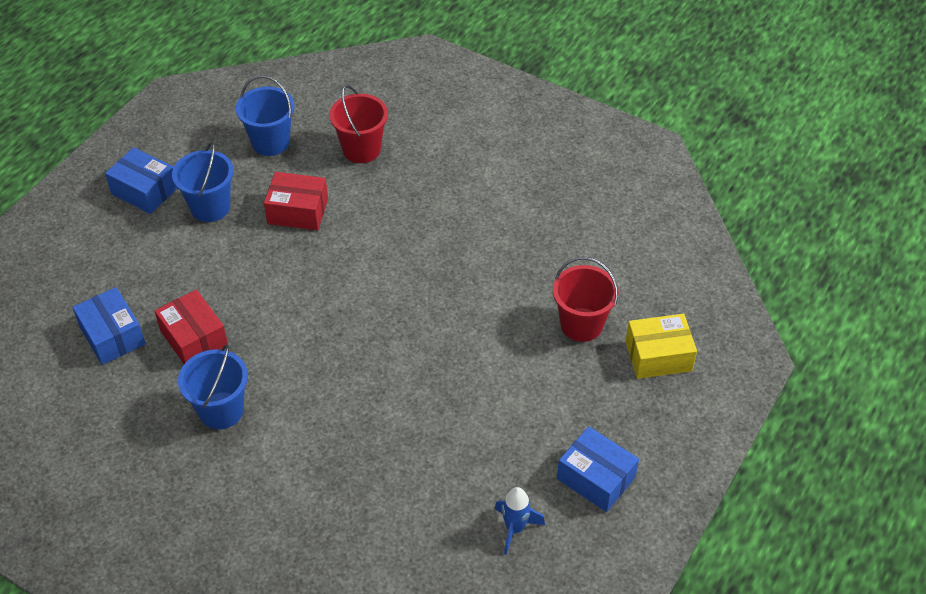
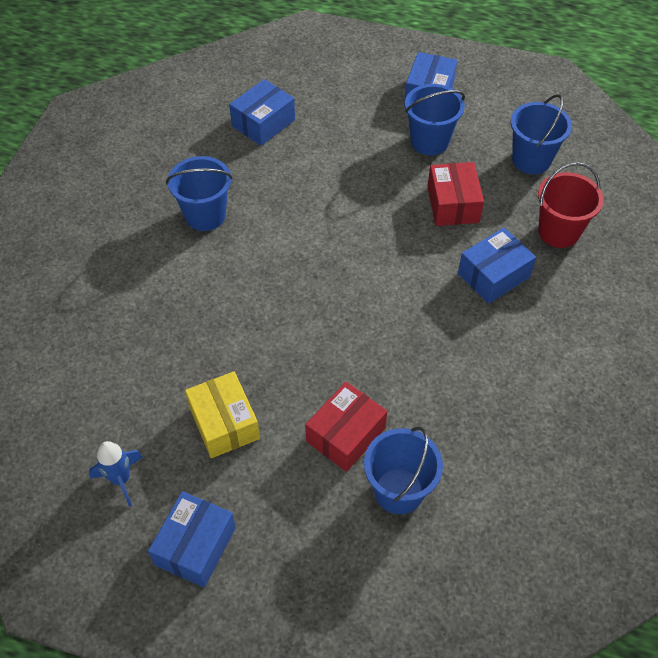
camera: 75 degrees right, 5 degrees up
(194, 338) = (277, 175): red box -> red box (345, 435)
(390, 206) = (493, 275): none -> blue box
(581, 324) = (398, 491): red bucket -> blue bucket
(658, 356) = (380, 584): yellow box -> yellow box (224, 423)

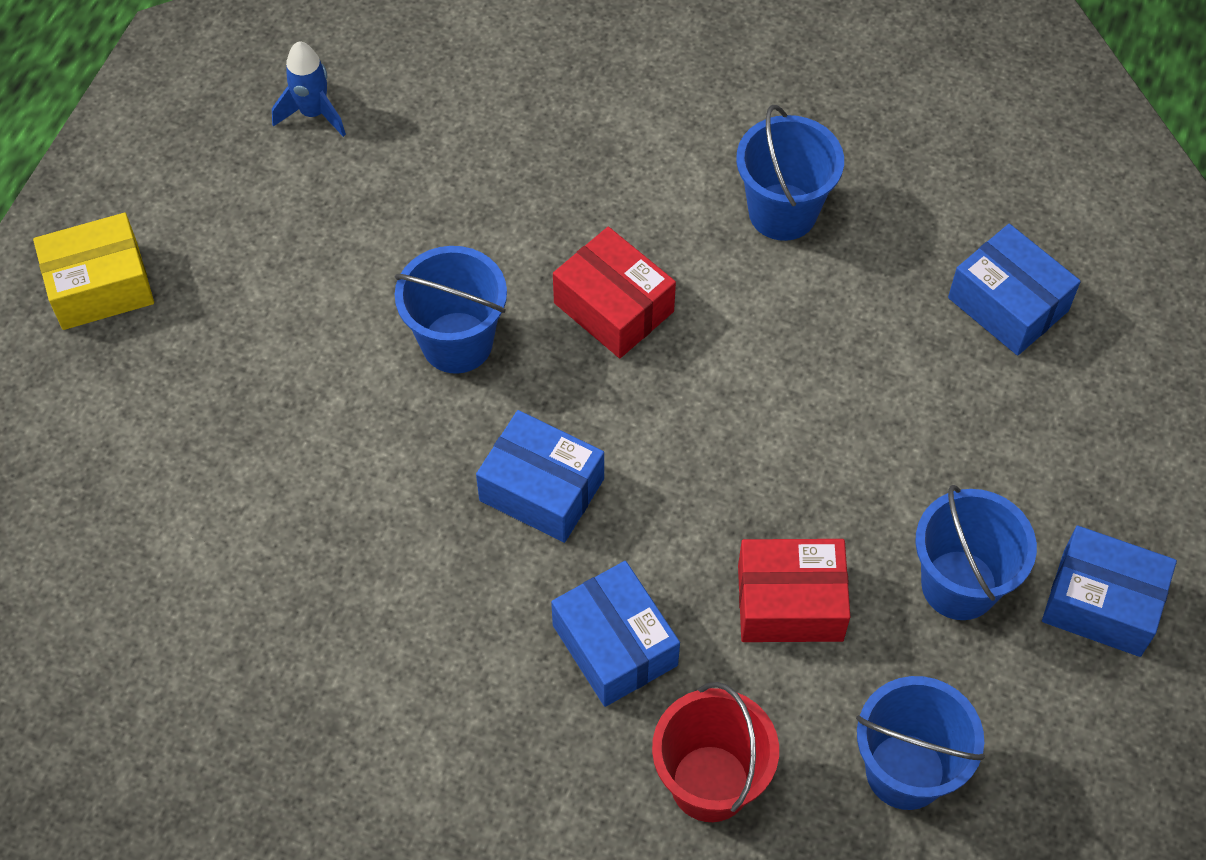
camera: 95 degrees right, 5 degrees up
(195, 546) = (201, 196): blue box -> blue box (542, 489)
(224, 423) = (380, 231): yellow box -> yellow box (100, 286)
(345, 435) = (334, 383): red box -> red box (613, 307)
(398, 491) = (229, 443): blue bucket -> blue bucket (457, 342)

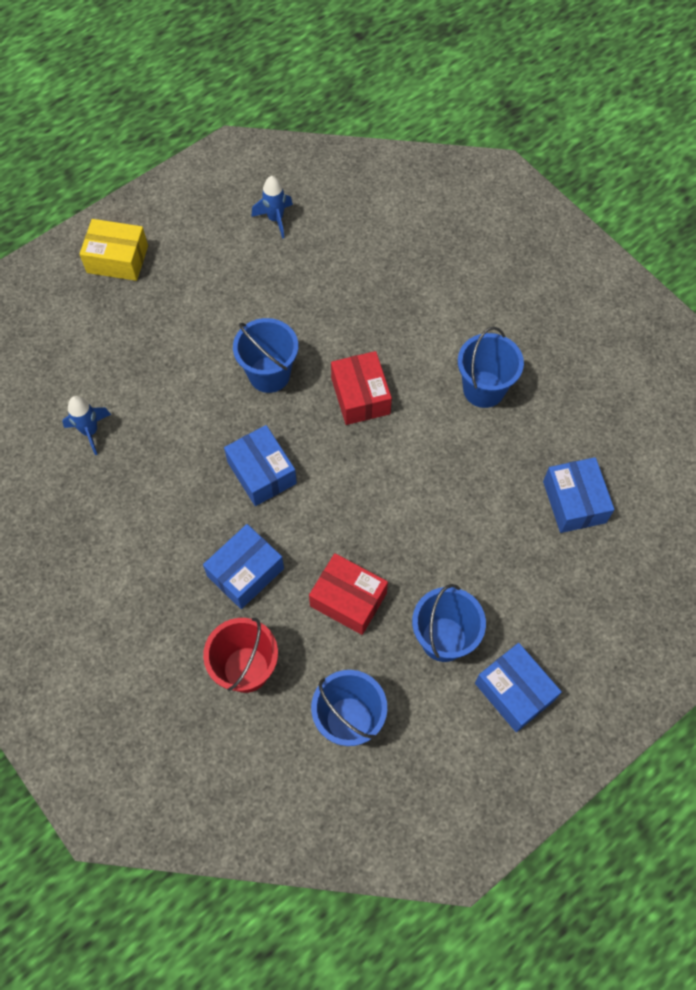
camera: 30 degrees right, 5 degrees up
(232, 564) = (90, 431): none -> blue rocket
(615, 645) = (245, 572): blue box -> blue box turned 45 degrees clockwise

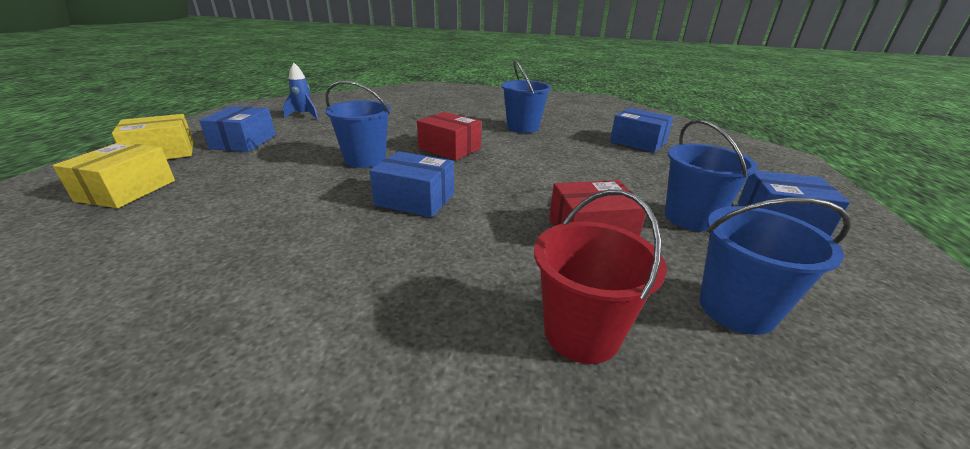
camera: 40 degrees left, 35 degrees down
(77, 328) = (126, 190): none -> yellow box
(90, 431) = (178, 241): blue rocket -> none
(245, 572) = (475, 259): blue box -> blue box (244, 142)

